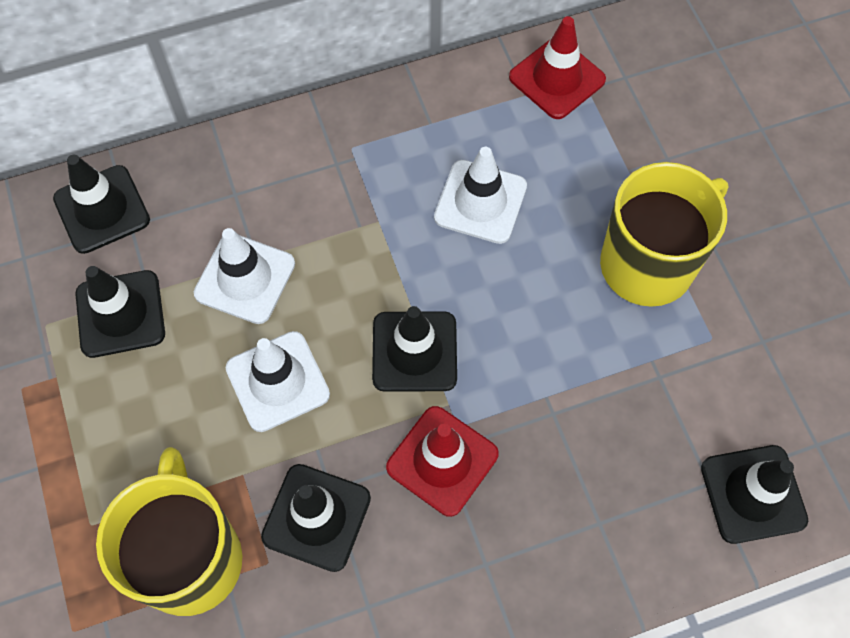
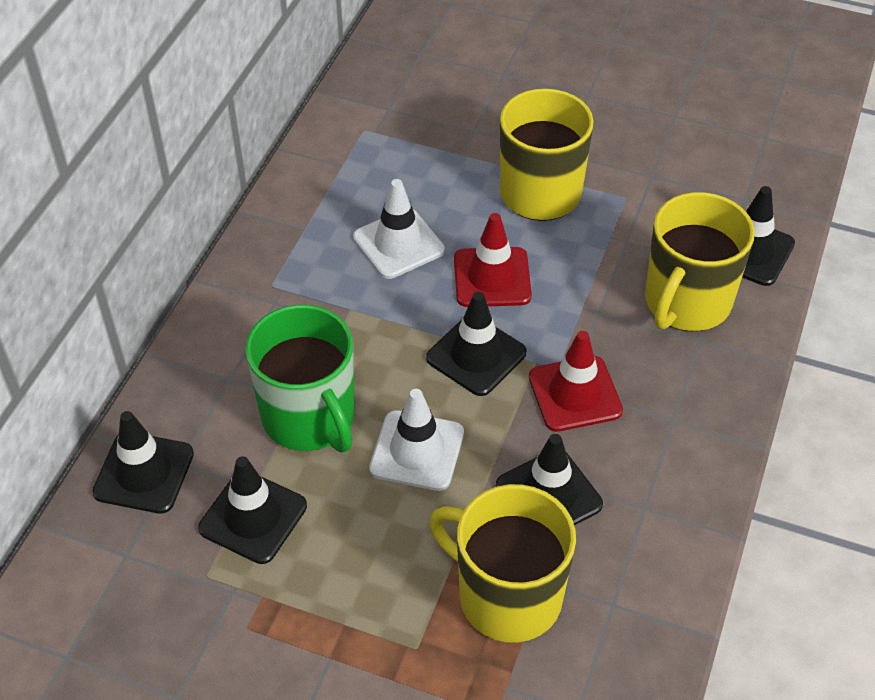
camera: 50 degrees left, 15 degrees down
(245, 278) = (310, 418): white traffic cone -> green mug
(557, 78) = (348, 142): red traffic cone -> red traffic cone (492, 277)
(634, 481) = (686, 302): none -> yellow mug

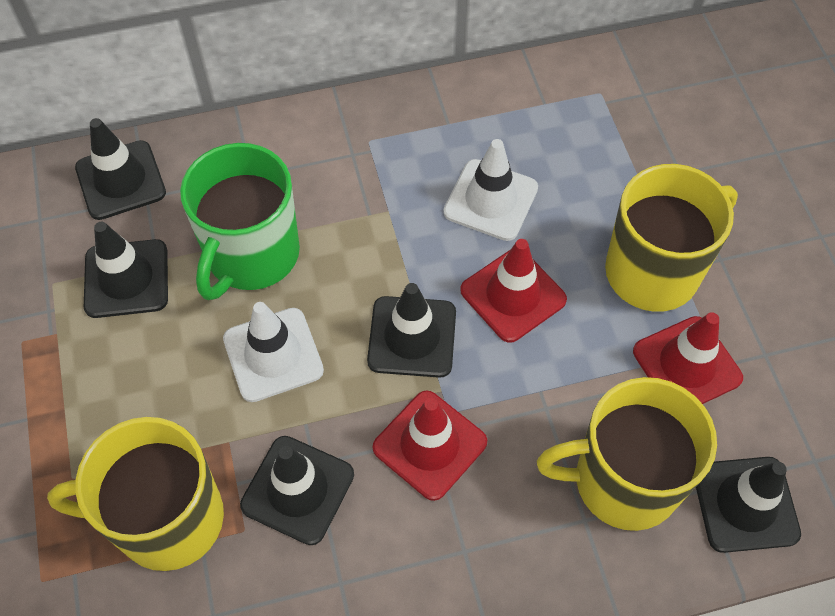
camera: 55 degrees right, 10 degrees up
(507, 596) = (167, 519): yellow mug -> yellow mug turned 90 degrees counterclockwise
(627, 218) = (687, 364): none -> red traffic cone

